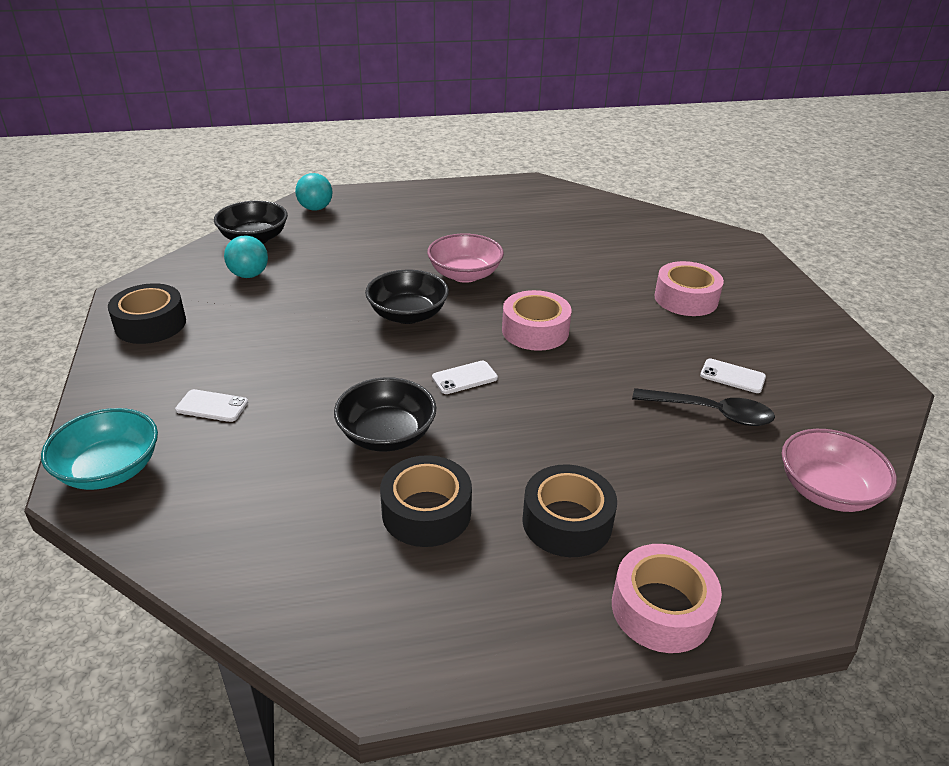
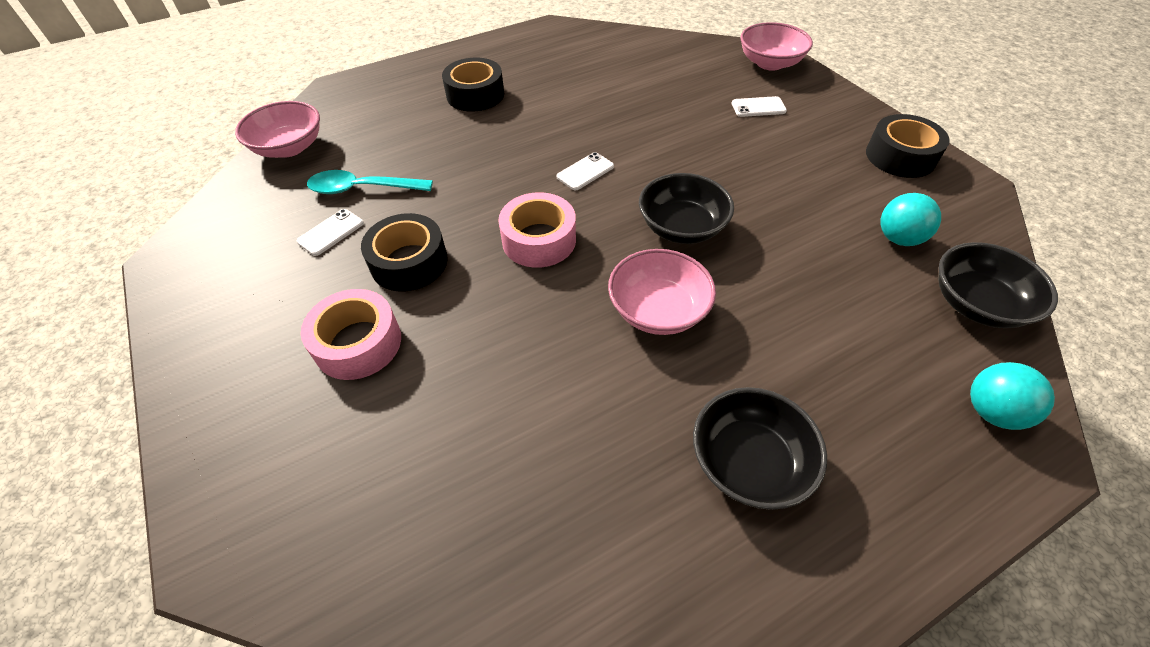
camera: 165 degrees right, 15 degrees up
(110, 470) = (770, 63): turquoise bowl -> pink bowl
(386, 435) = (618, 116): black bowl -> black bowl (748, 462)
(426, 512) = (564, 82): black tape -> black tape (409, 262)
(661, 609) = (418, 70): pink tape -> none
(711, 413) = (362, 189): black spoon -> turquoise spoon
(732, 376) = (331, 232): white phone -> white phone turned 60 degrees counterclockwise

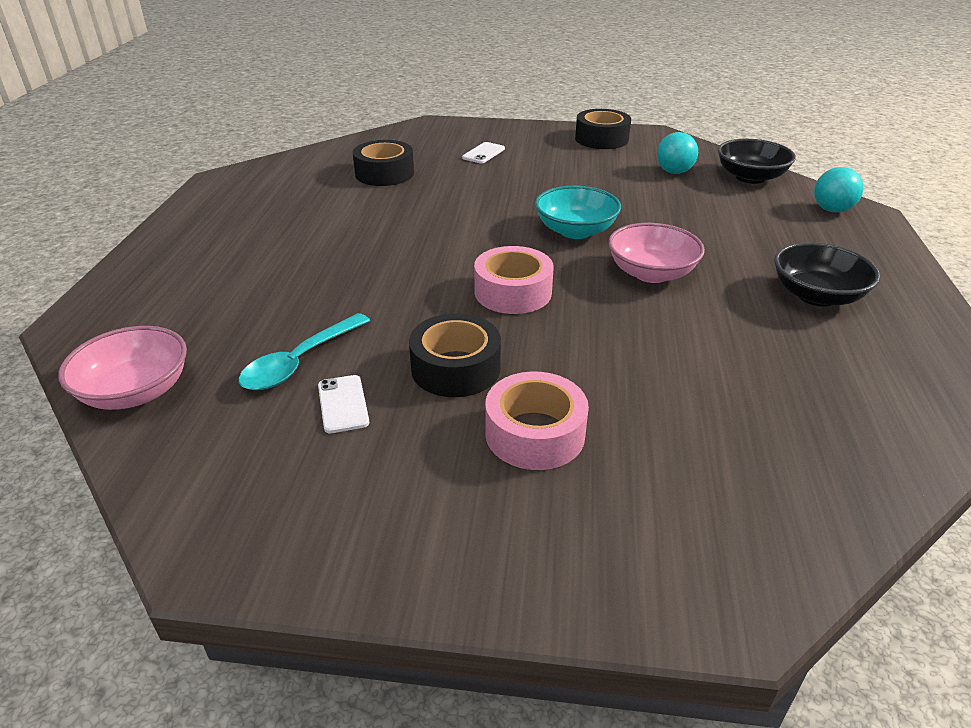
camera: 55 degrees left, 15 degrees down
(475, 95) = (254, 250): black tape -> black tape (384, 173)
(585, 172) = (455, 241): white phone -> none
(681, 227) = (575, 231): black bowl -> turquoise bowl
(770, 63) = (439, 129): pink bowl -> none

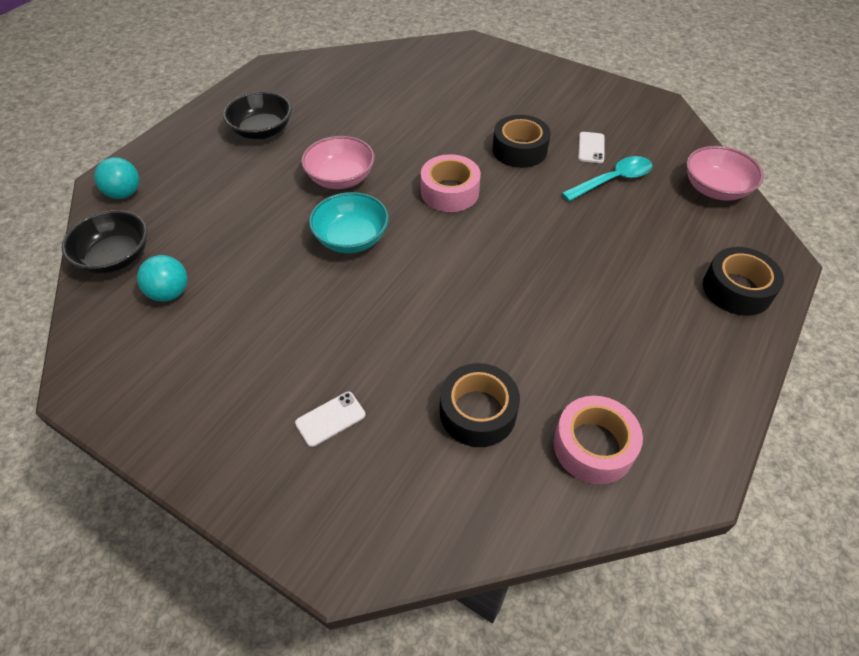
camera: 155 degrees left, 15 degrees up
(535, 434) = (498, 108): pink tape -> pink tape (593, 446)
(601, 139) = (157, 399): black tape -> black tape (737, 289)

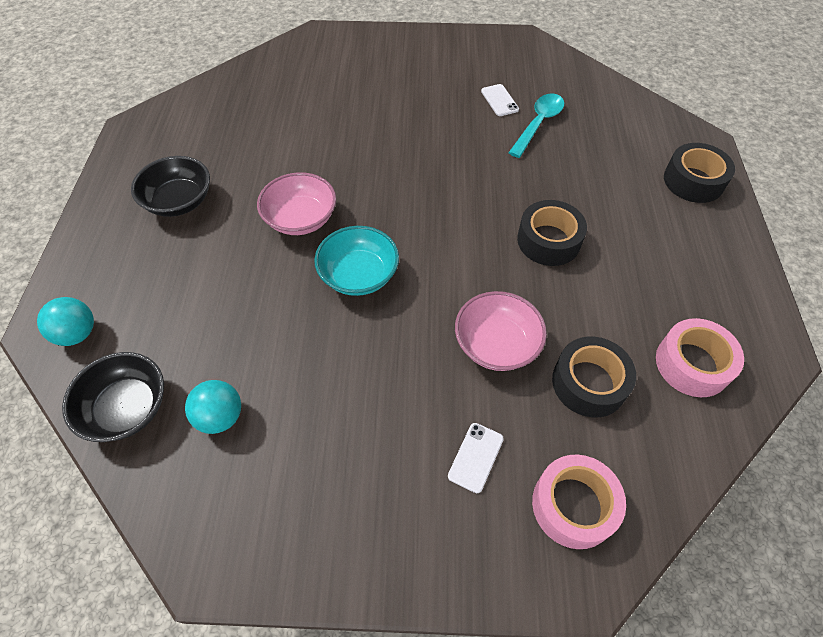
camera: 30 degrees left, 5 degrees up
(450, 192) = (413, 190): pink tape -> pink tape (573, 505)
(519, 150) = (442, 125): black tape -> black tape (548, 240)
(715, 189) = (618, 101): pink bowl -> pink bowl (496, 344)

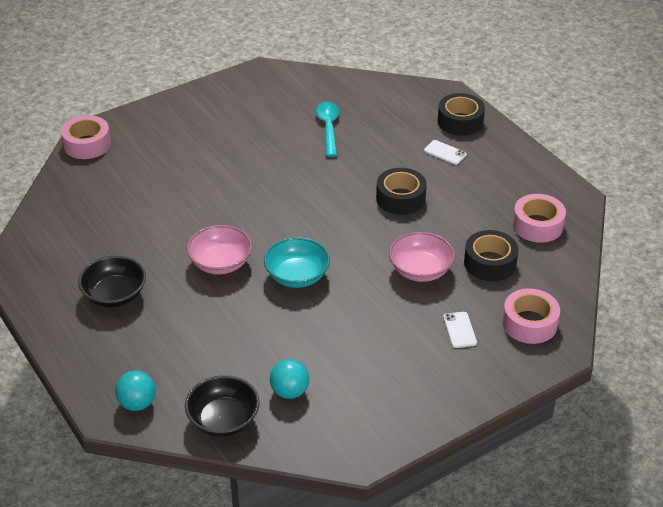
camera: 35 degrees left, 15 degrees down
(305, 44) = (87, 144): none -> pink tape
(499, 100) = (286, 123): white phone -> white phone (445, 153)

